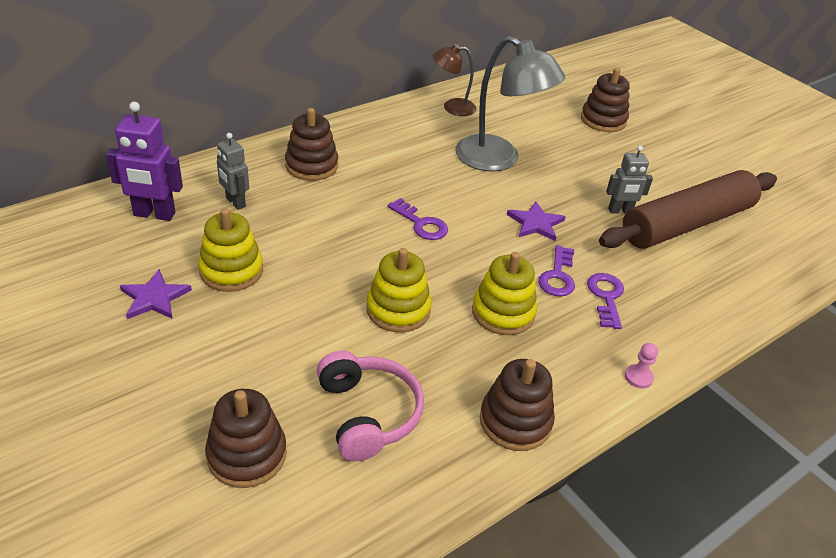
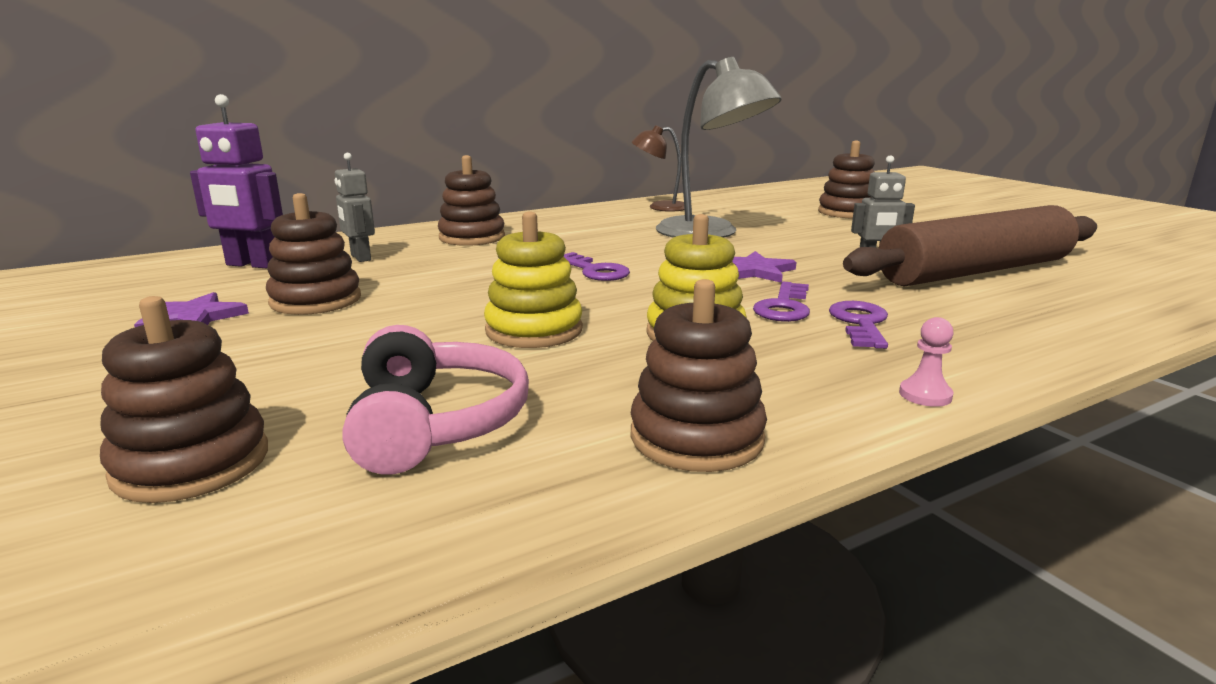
camera: 10 degrees right, 20 degrees down
(231, 271) = (316, 300): yellow stacking toy -> brown stacking toy

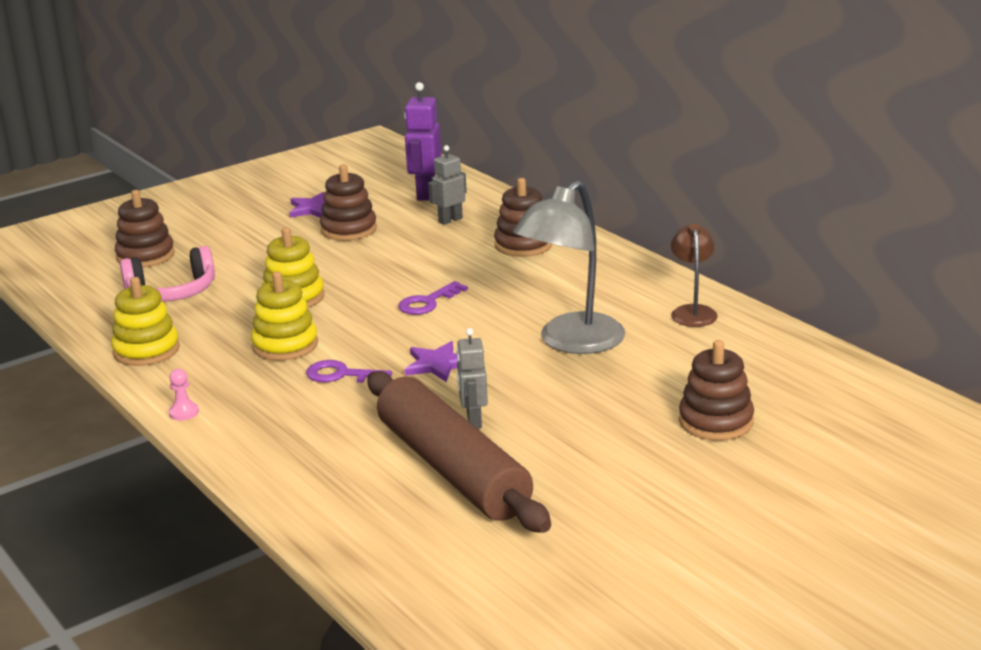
camera: 85 degrees right, 5 degrees up
(696, 437) = (146, 350): brown stacking toy -> yellow stacking toy
(860, 323) = (306, 402): purple key -> none

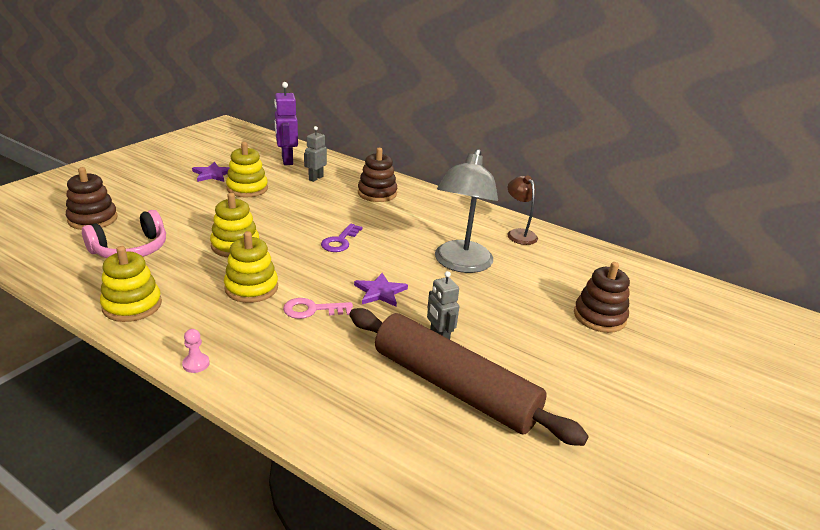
camera: 25 degrees left, 5 degrees up
(341, 375) = (312, 310): purple key -> pink key
(349, 229) = (247, 189): brown stacking toy -> yellow stacking toy

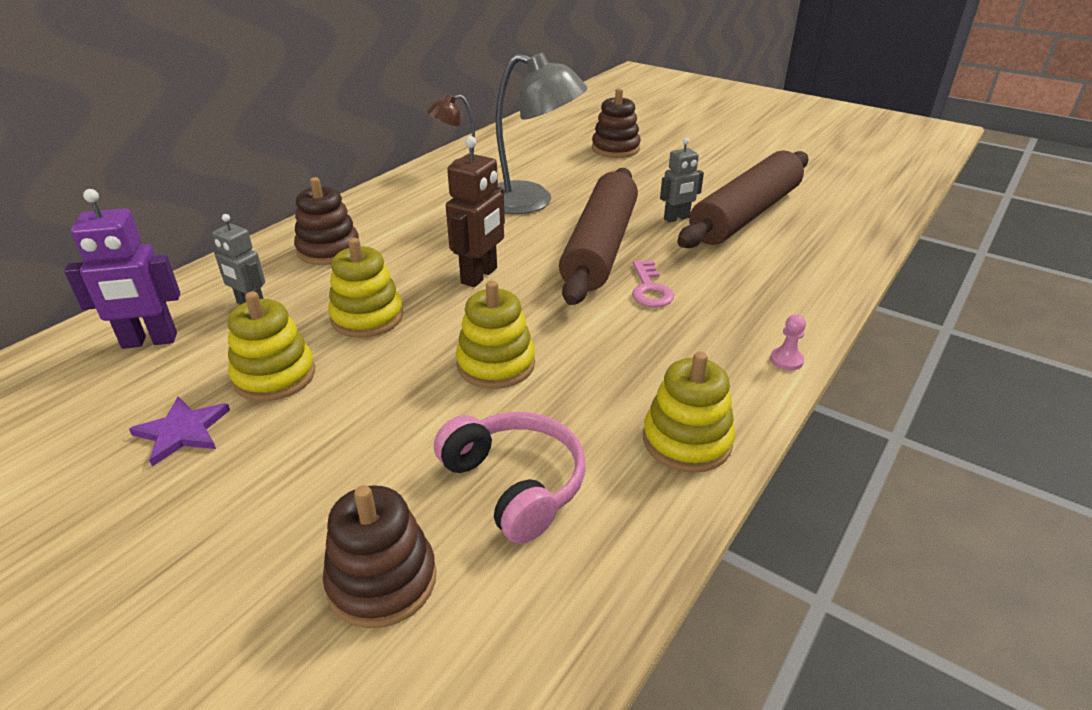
camera: 85 degrees left, 5 degrees up
(251, 288) = (613, 337): yellow stacking toy -> yellow stacking toy (367, 317)
(340, 241) = (480, 276): purple key -> brown robot
(380, 292) = (600, 248): purple star -> brown rolling pin

